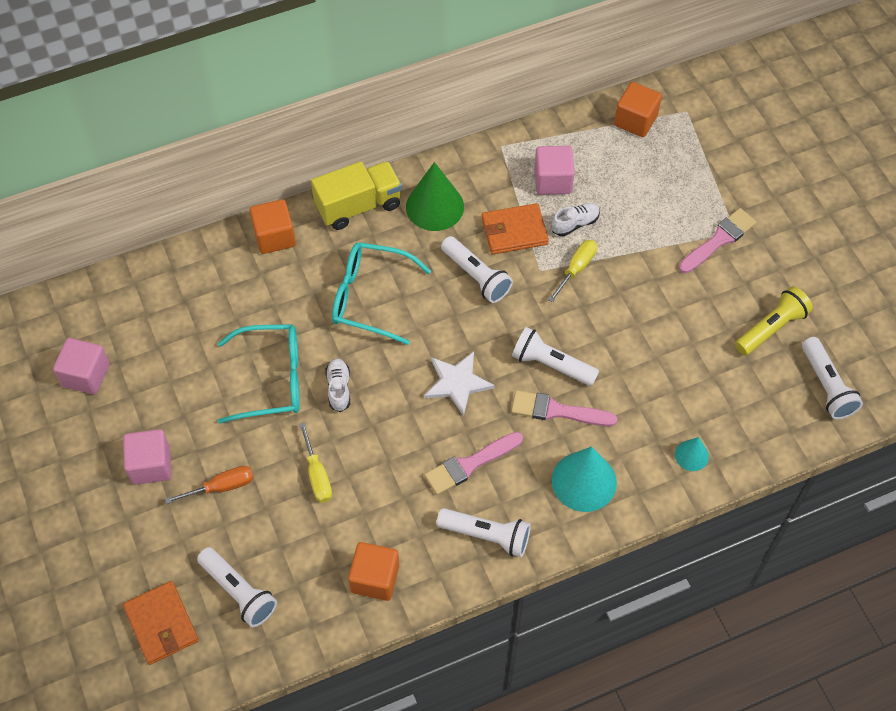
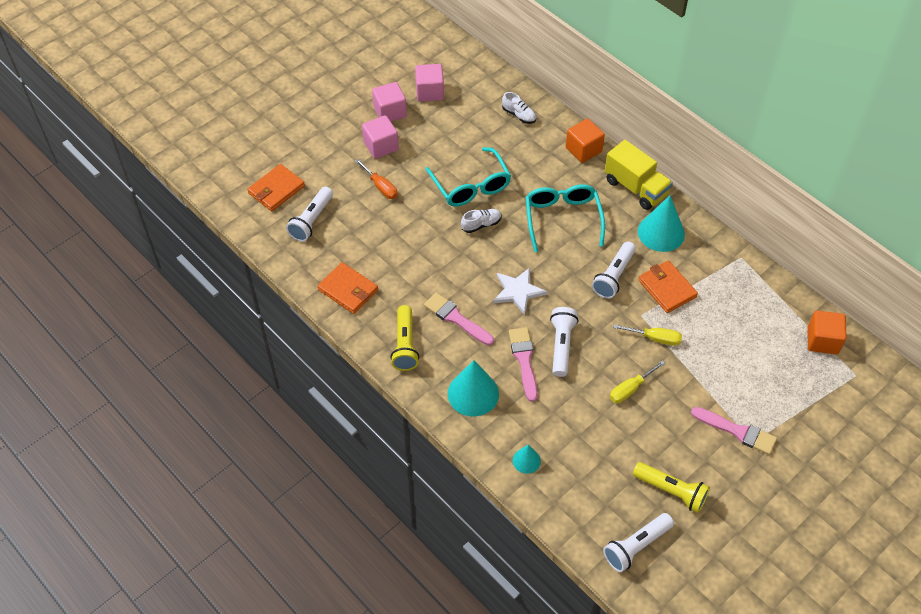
camera: 70 degrees right, 5 degrees down
(317, 475) = (410, 234): yellow screwdriver -> yellow screwdriver (630, 389)
(375, 578) = (348, 290): orange cube -> orange wallet
(435, 206) = (661, 232): green cone -> turquoise cone
(486, 535) = (405, 345): white flashlight -> yellow flashlight
(552, 181) = (728, 300): pink cube -> pink cube (390, 112)
(575, 224) = (696, 326): white shoe -> white shoe (519, 115)

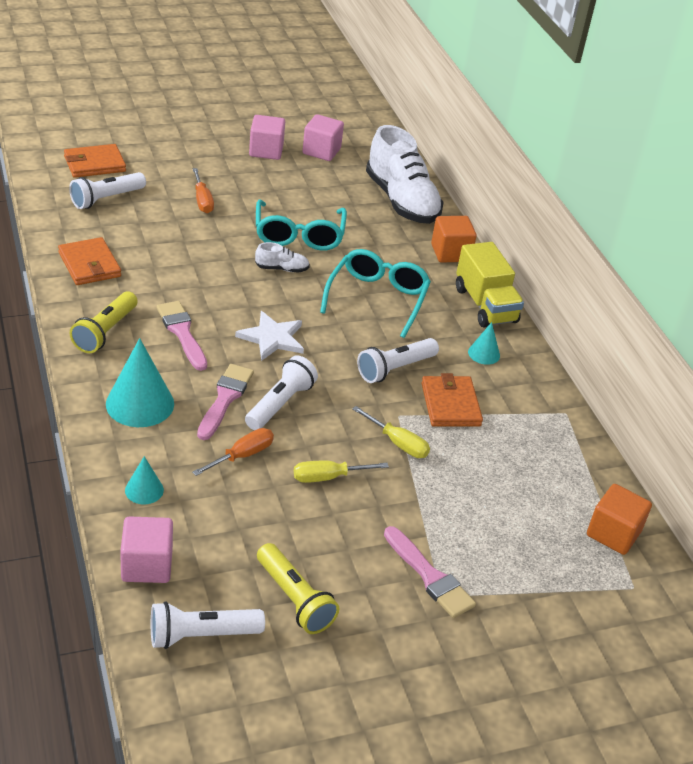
camera: 20 degrees right, 15 degrees down
(381, 146) = (232, 171): pink cube -> pink cube (147, 565)
(519, 115) = (401, 201): white shoe -> white shoe, size x2.39
(567, 400) = (242, 455): none -> orange screwdriver
(661, 232) = (484, 353): turquoise cone -> turquoise cone, size x0.53

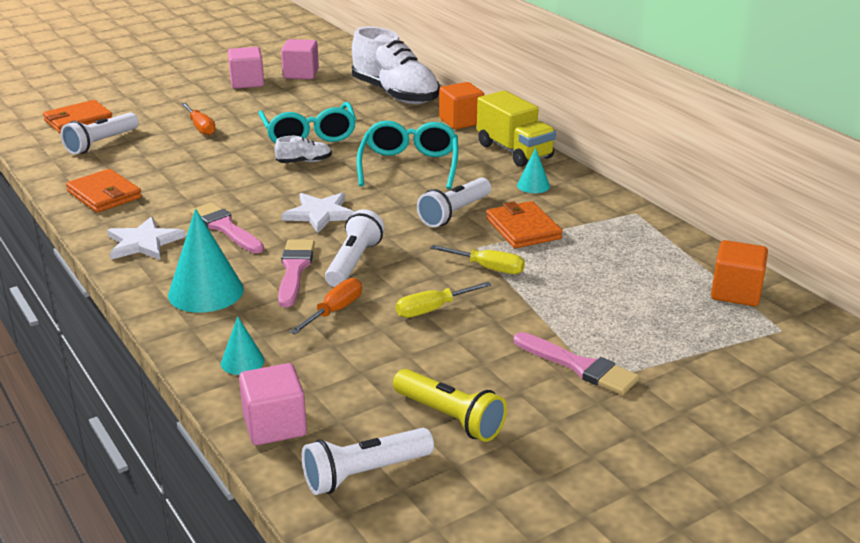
camera: 10 degrees left, 10 degrees down
(105, 332) = (143, 242): yellow flashlight -> white star

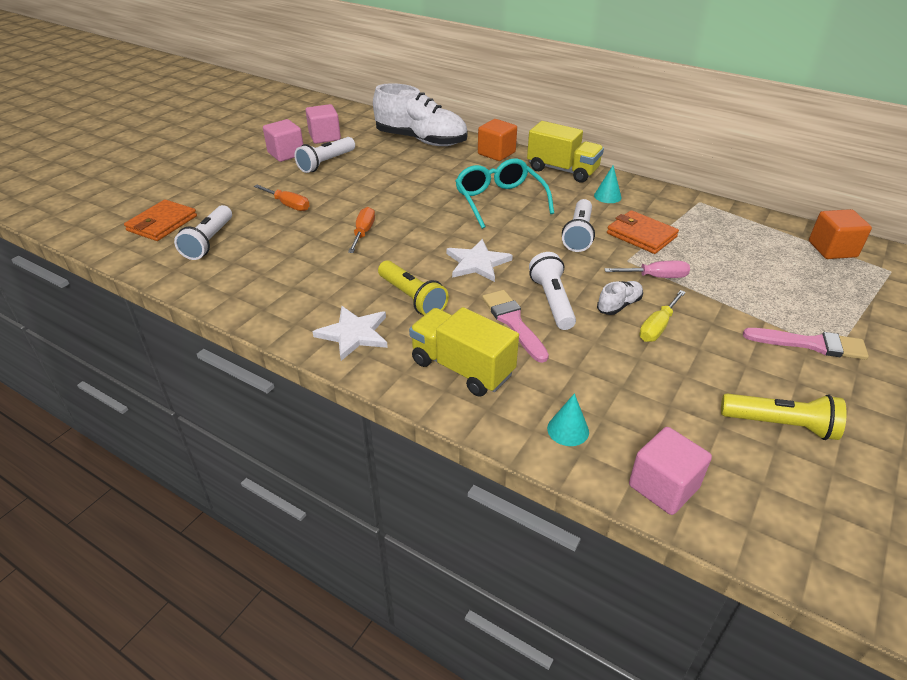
camera: 25 degrees left, 10 degrees up
(104, 194) = (265, 294): orange wallet -> none
(206, 292) = (462, 368): turquoise cone -> yellow truck
(225, 228) = (412, 298): pink brush -> yellow flashlight
(304, 162) = (412, 217): white shoe -> white shoe (619, 305)
(309, 135) = (390, 191): turquoise glasses -> none
(334, 311) = (587, 353): orange screwdriver -> orange screwdriver (363, 233)
(365, 473) = (782, 506): white flashlight -> white flashlight (326, 163)
(488, 268) = (655, 277): yellow screwdriver -> pink screwdriver

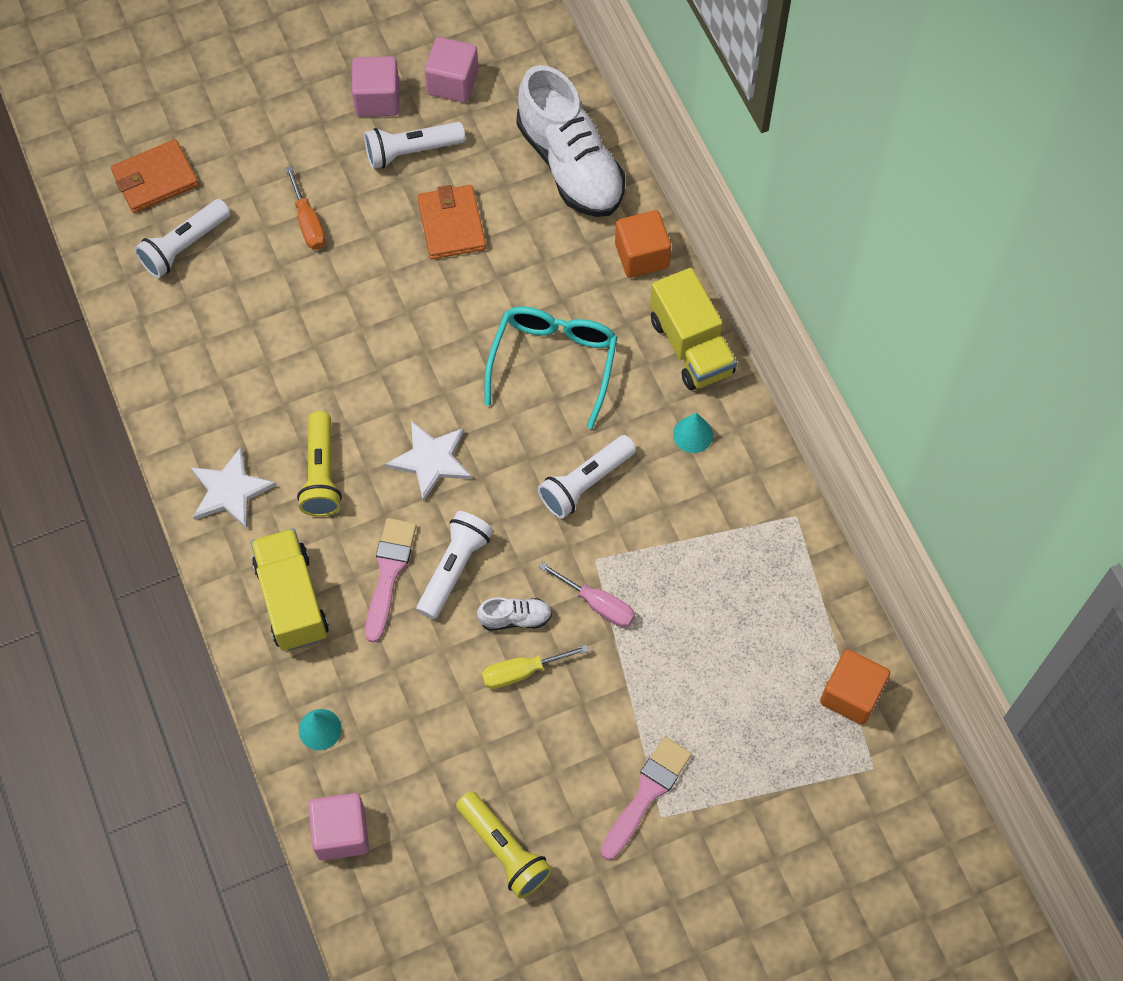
camera: 35 degrees right, 25 degrees up
(363, 233) = (352, 330): orange screwdriver -> none
(641, 235) = (656, 529): orange wallet -> orange wallet (451, 224)
(811, 344) = (647, 793): pink brush -> pink brush turned 105 degrees counterclockwise

